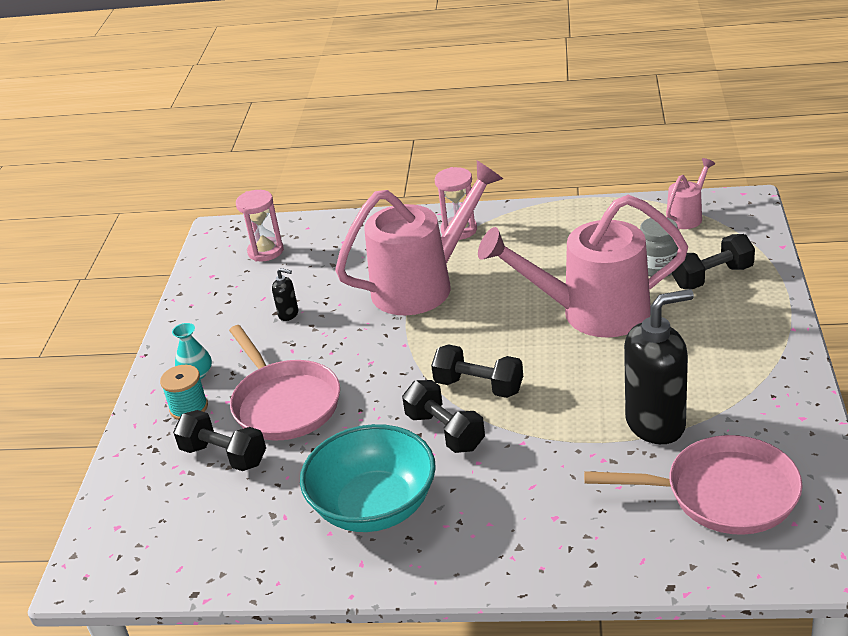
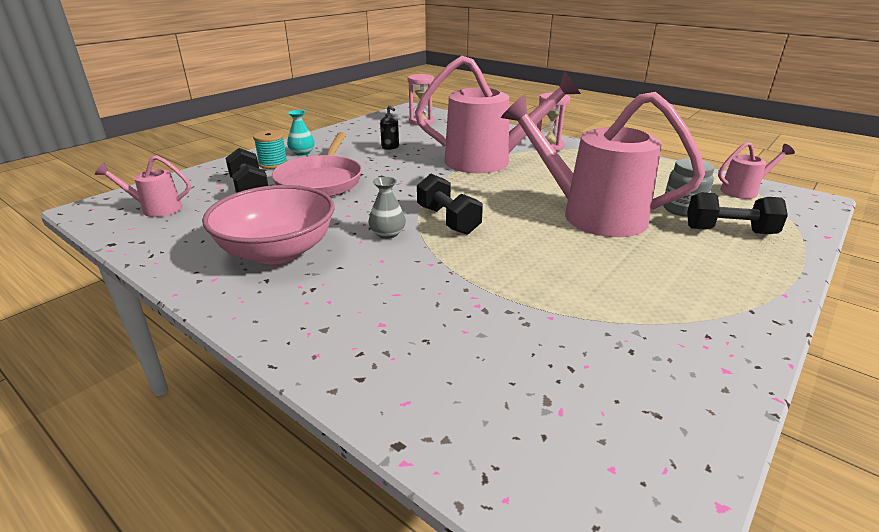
camera: 30 degrees right, 5 degrees down
(162, 534) = (156, 209): none -> pink watering can
(374, 506) = (277, 251): turquoise bowl -> pink bowl
(445, 431) = (387, 233): black dumbbell -> grey vase
(656, 423) = (558, 302): black soap dispenser -> none
(723, 493) = (559, 391): pink pan -> none

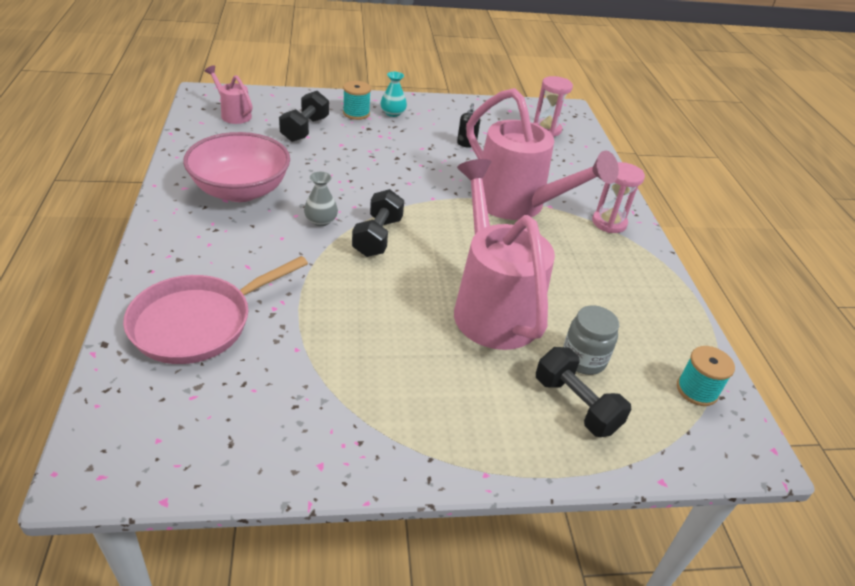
camera: 40 degrees right, 10 degrees up
(321, 181) = (359, 148): pink pan -> pink pan (198, 323)
(743, 191) = (697, 390): pink watering can -> turquoise spool

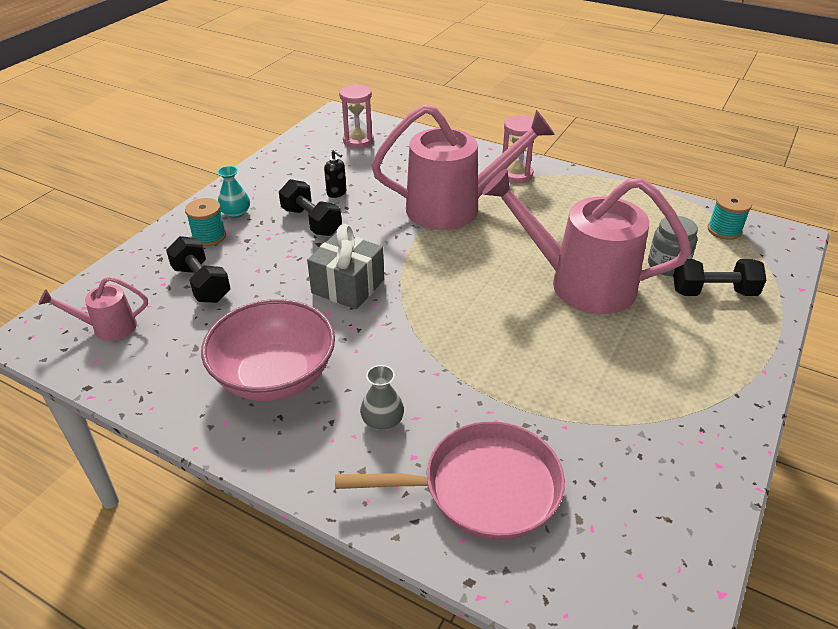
camera: 50 degrees left, 0 degrees up
(198, 323) = (483, 488): pink pan -> pink pan turned 90 degrees counterclockwise
(321, 220) = (380, 336): grey vase -> grey vase (382, 421)
(362, 187) = (348, 286): none -> grey gift
(377, 237) = (436, 308): black dumbbell -> black dumbbell (311, 222)

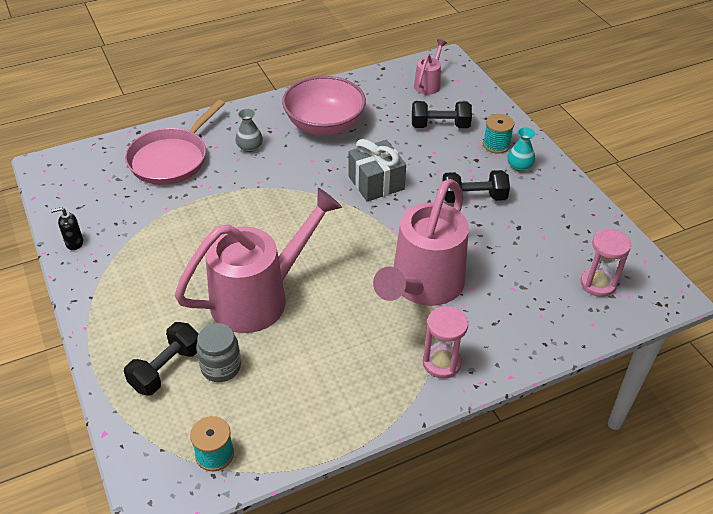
camera: 125 degrees right, 5 degrees up
(336, 193) = (506, 228): black soap dispenser -> black soap dispenser (74, 243)

